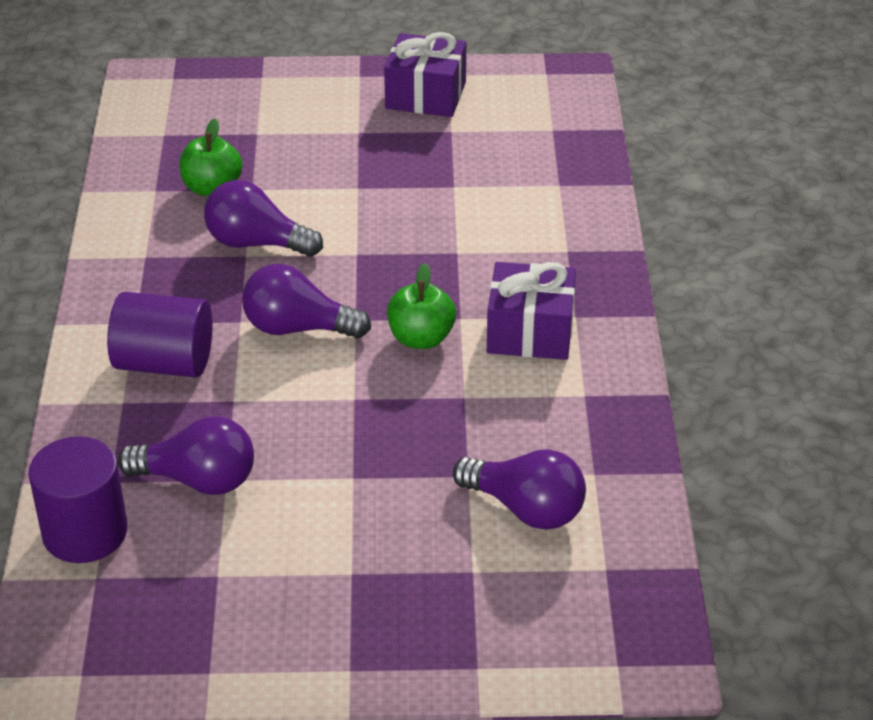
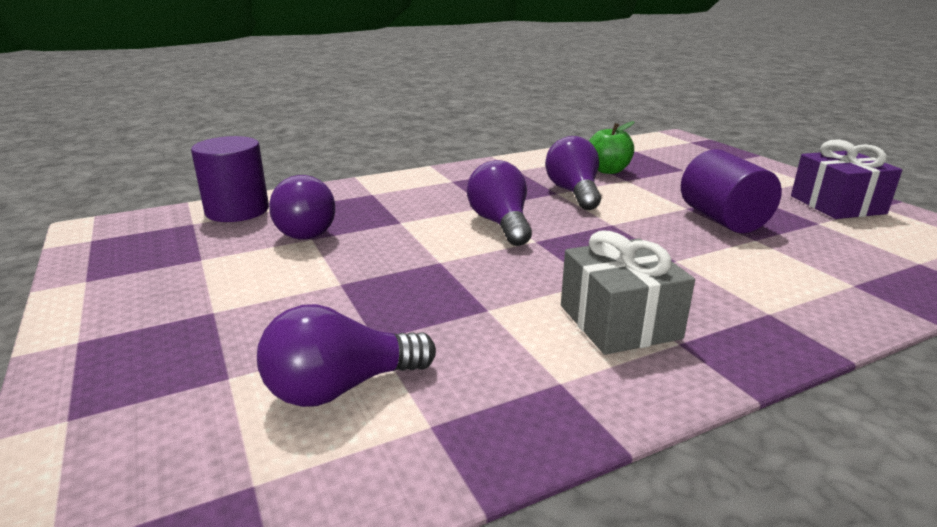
camera: 65 degrees right, 15 degrees down
(164, 363) = (420, 195): purple cylinder -> purple cylinder (722, 219)
(421, 338) = (544, 271): green apple -> none
(525, 508) = (341, 387): purple light bulb -> purple light bulb turned 60 degrees clockwise
(530, 332) = (619, 322): purple gift -> grey gift

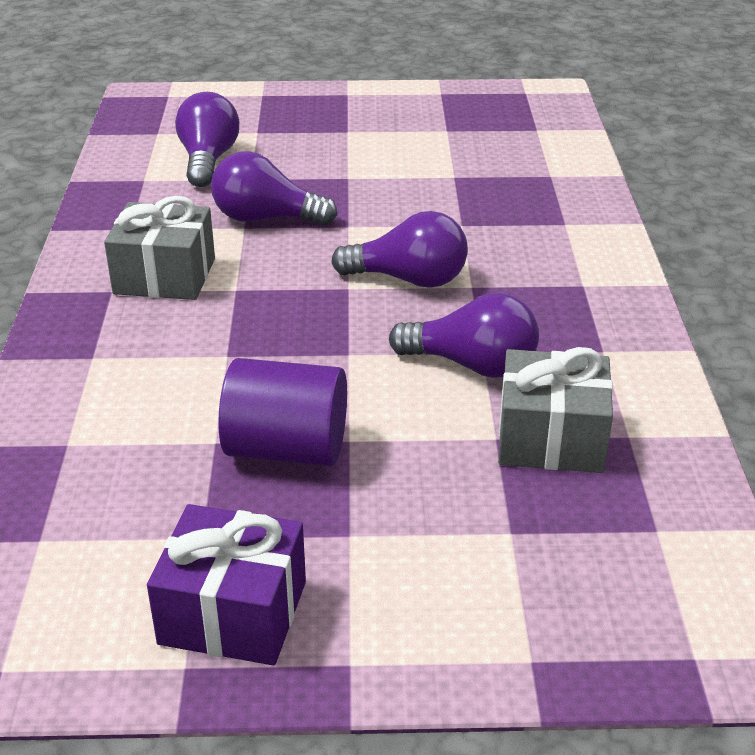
camera: 115 degrees right, 10 degrees up
(237, 211) = (556, 149): purple cylinder -> none
(306, 230) = (478, 175): purple light bulb -> purple light bulb (266, 218)
(608, 170) = (551, 438): green apple -> grey gift

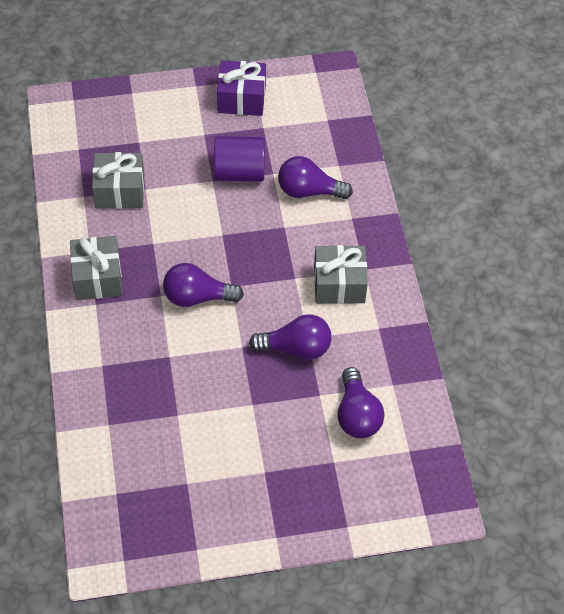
camera: 170 degrees right, 20 degrees up
(472, 365) = (158, 233): purple light bulb -> purple light bulb (309, 191)
(582, 314) = (98, 278): none -> grey gift

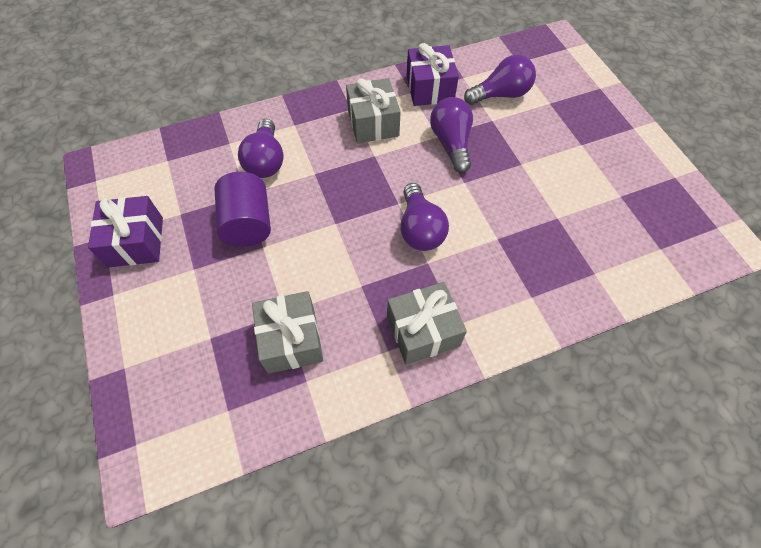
camera: 100 degrees left, 5 degrees up
(380, 346) = (429, 88): none -> purple gift

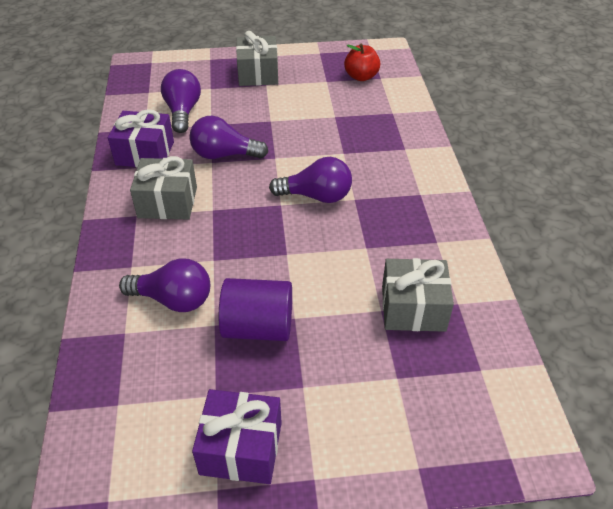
camera: 75 degrees left, 15 degrees down
(423, 331) = (422, 216): grey gift -> grey gift (258, 74)
(650, 228) = (361, 77): none -> red apple

